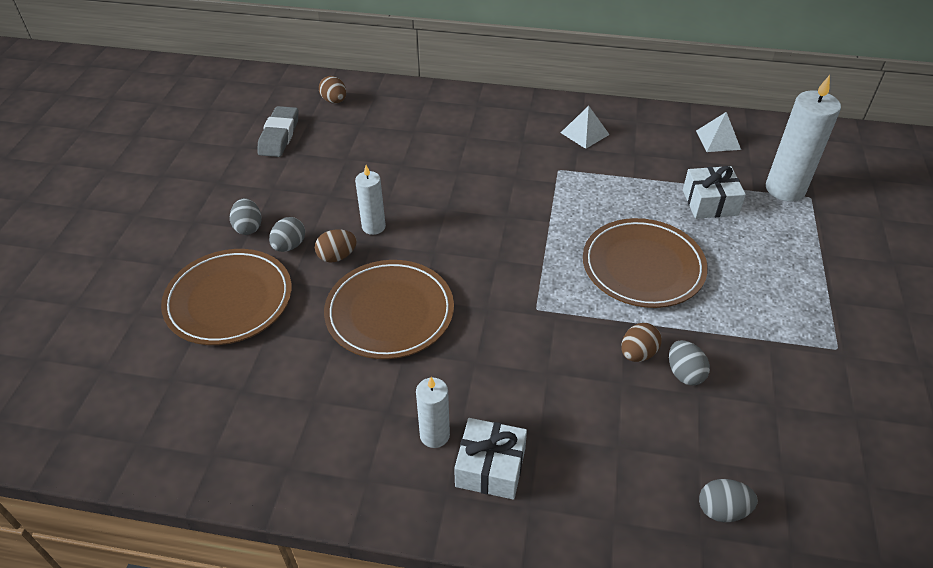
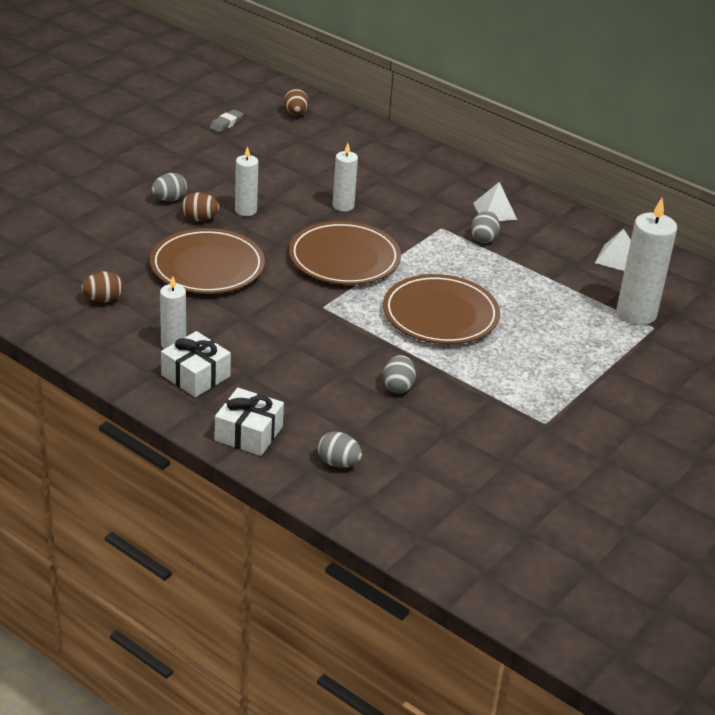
camera: 25 degrees right, 10 degrees down
(229, 300) = (97, 216): brown plate -> brown plate (344, 258)
(248, 227) = (148, 176): grey egg -> grey egg (483, 238)
(279, 136) = (226, 123): grey eraser -> grey eraser, size x0.59
(457, 182) = (343, 206): none -> white candle
(638, 353) = (374, 362): brown egg -> brown egg (103, 299)
(710, 202) = (552, 297): white gift -> white gift (248, 433)

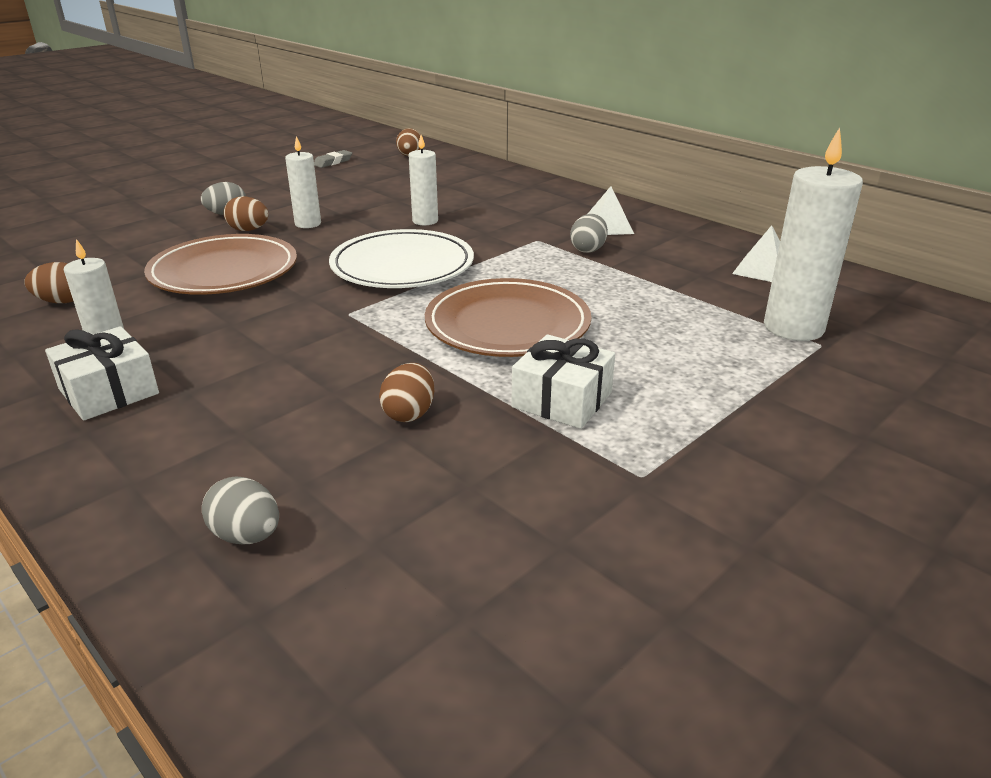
camera: 10 degrees right, 5 degrees down
(248, 433) = (125, 478): white gift -> white gift (562, 400)
(344, 258) = (402, 266): brown plate -> white plate
(398, 386) = (409, 413): grey egg -> brown egg

